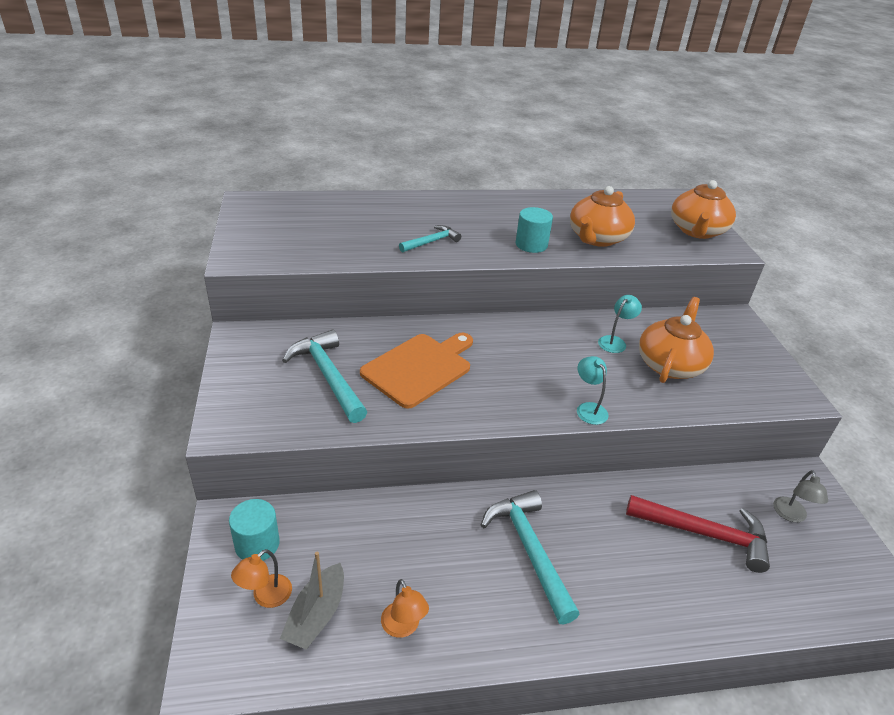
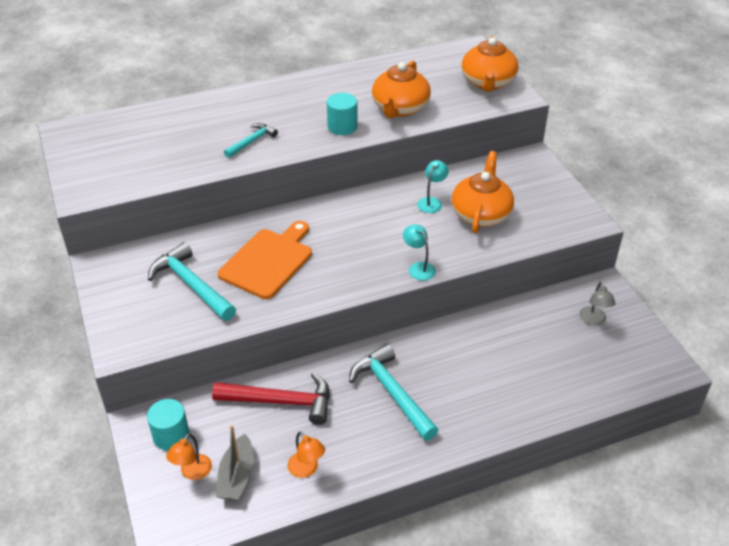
camera: 10 degrees left, 5 degrees up
(704, 534) = (527, 350): red hammer -> red hammer (281, 402)

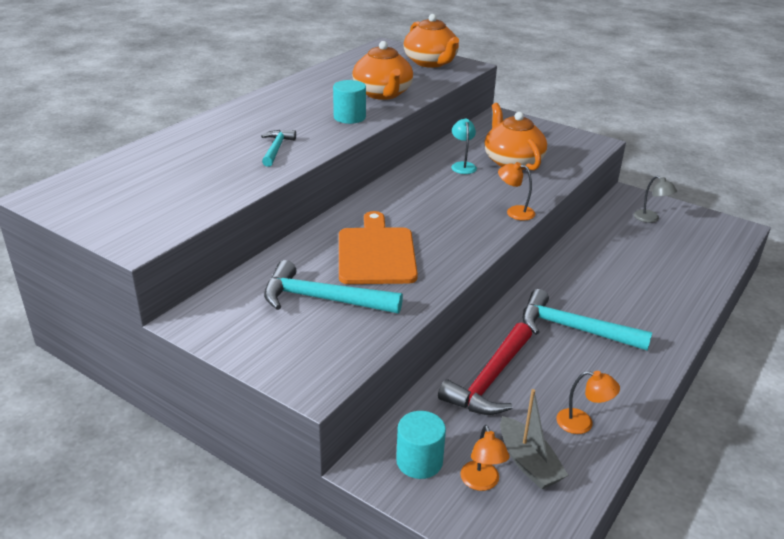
camera: 35 degrees left, 10 degrees down
(281, 402) = (490, 380): red hammer -> red hammer turned 150 degrees clockwise
(418, 267) = (514, 212): turquoise lamp -> orange lamp

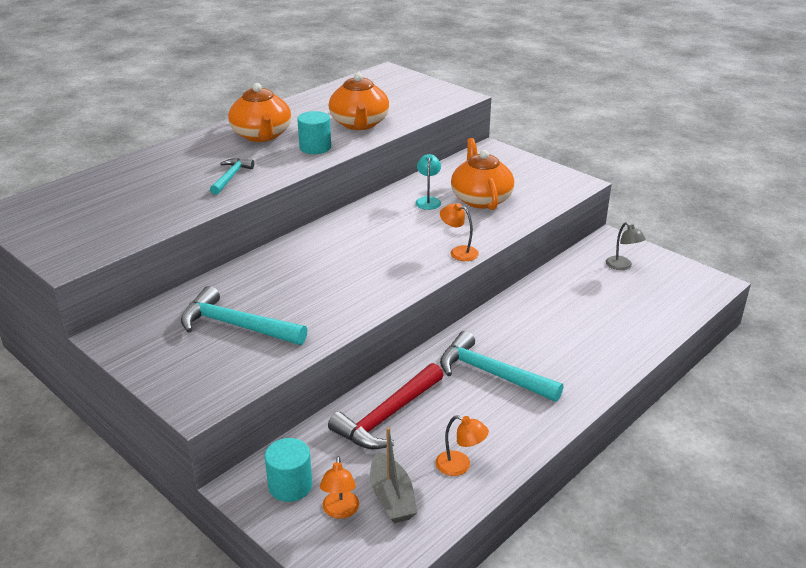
camera: 10 degrees right, 0 degrees up
(376, 253) = (305, 284): orange cutting board -> none
(431, 62) = (424, 91): orange teapot -> orange teapot (262, 135)

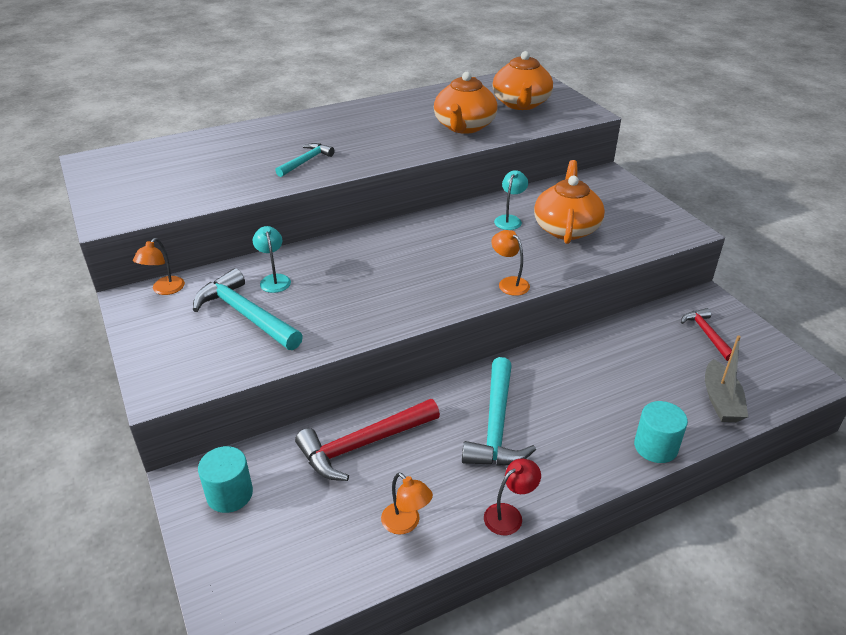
camera: 20 degrees right, 5 degrees up
(243, 291) = (274, 279): none -> turquoise lamp
(262, 135) = (362, 124): orange teapot -> orange teapot (521, 104)
(315, 147) = (405, 144): turquoise cylinder -> turquoise cylinder (655, 447)
(340, 511) = (260, 538): orange lamp -> orange lamp (164, 290)
(392, 497) = (318, 539): grey boat -> grey boat (720, 400)
(492, 373) = (496, 425): turquoise hammer -> turquoise hammer turned 135 degrees counterclockwise
(539, 437) = (509, 515): none -> red lamp
(622, 266) = (706, 334): grey lamp -> red hammer

